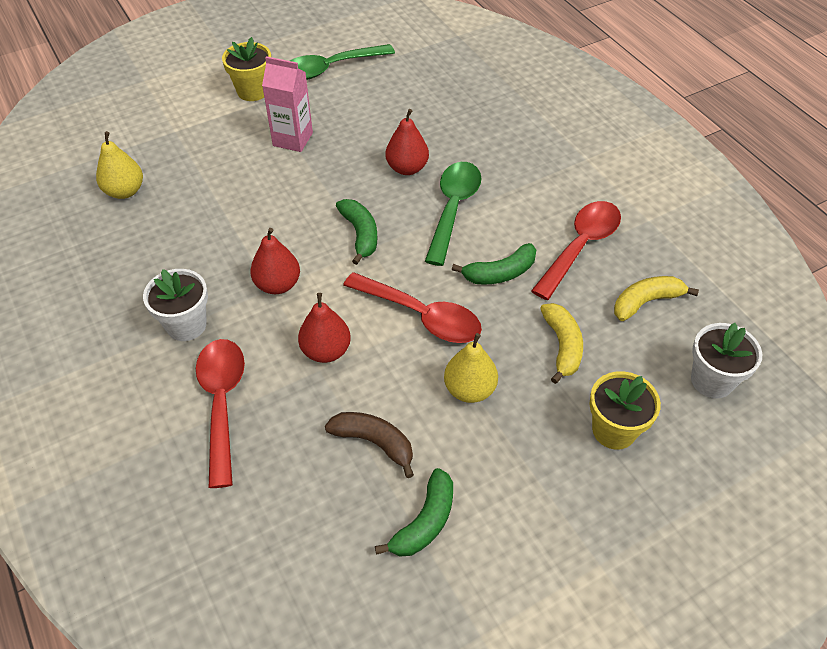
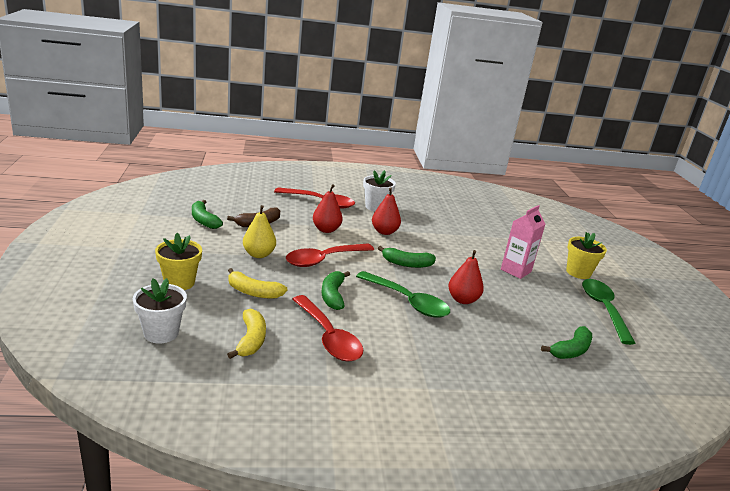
camera: 110 degrees right, 25 degrees down
(125, 191) = (488, 216): yellow pear -> none
(436, 84) = (571, 350): none -> green banana

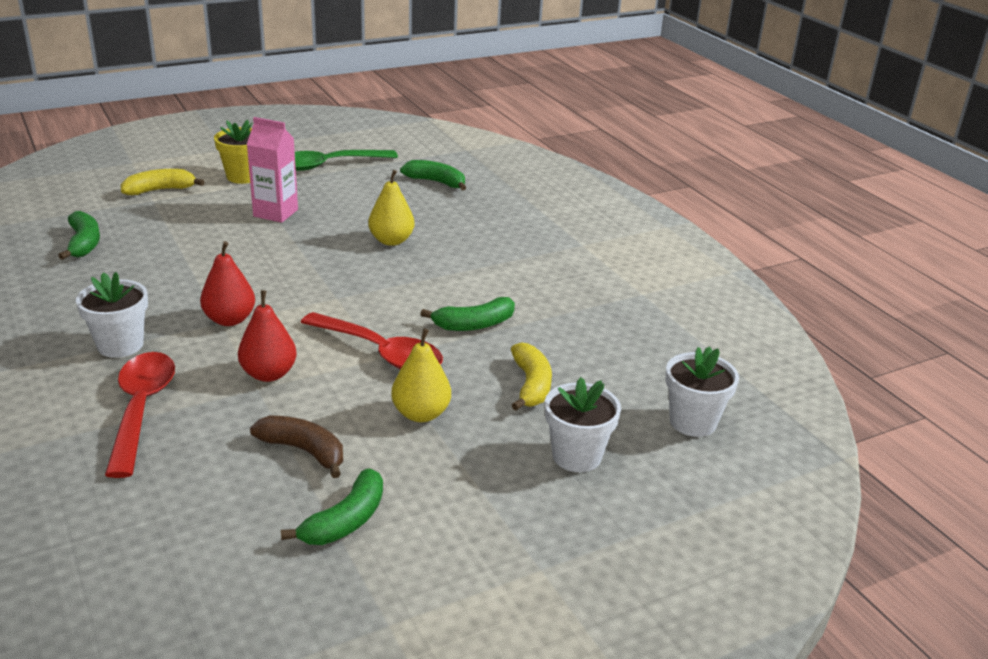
camera: 110 degrees left, 5 degrees up
(179, 283) = (576, 456): yellow flower pot -> white flower pot
(251, 340) = (629, 356): yellow banana -> yellow banana (160, 190)
(328, 337) = (565, 309): red spoon -> none
(406, 264) = (329, 286): green banana -> green banana (84, 243)
(408, 302) = (433, 273): green spoon -> none
(462, 300) = (391, 241): red pear -> yellow pear

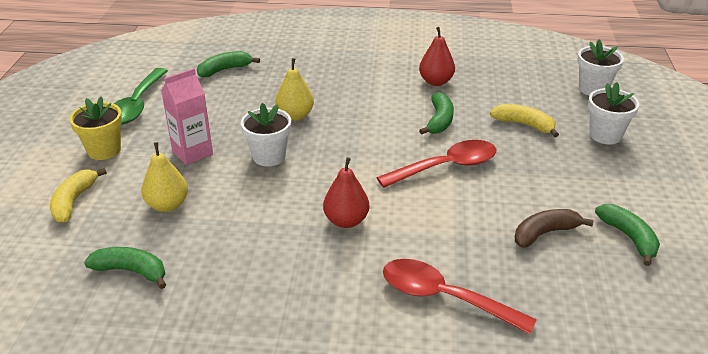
camera: 55 degrees left, 5 degrees up
(120, 345) = (339, 288): white flower pot -> white flower pot (269, 156)
(269, 374) = (439, 222): red pear -> red pear (436, 82)
(421, 414) = (530, 174): yellow pear -> yellow pear (167, 205)

